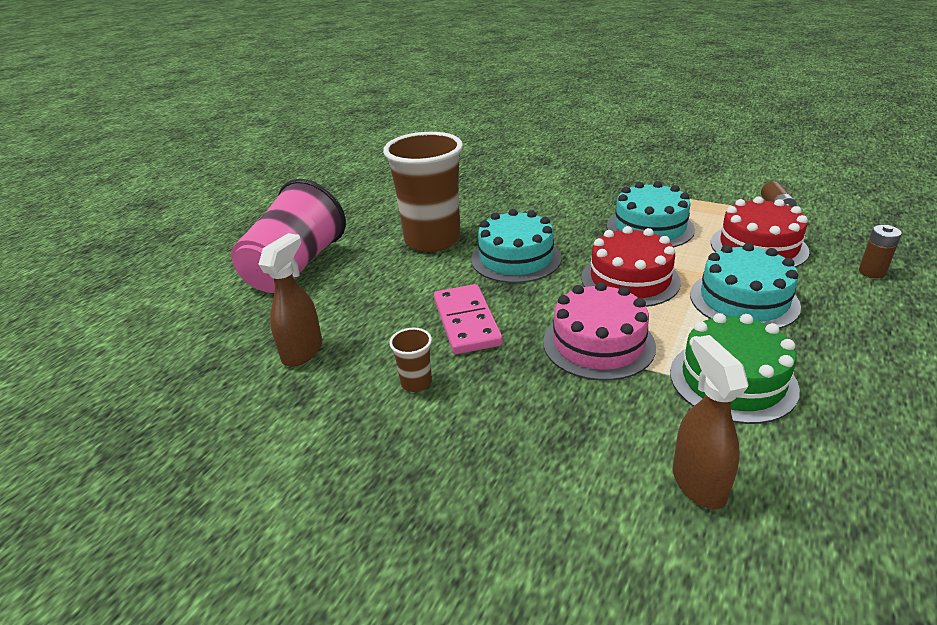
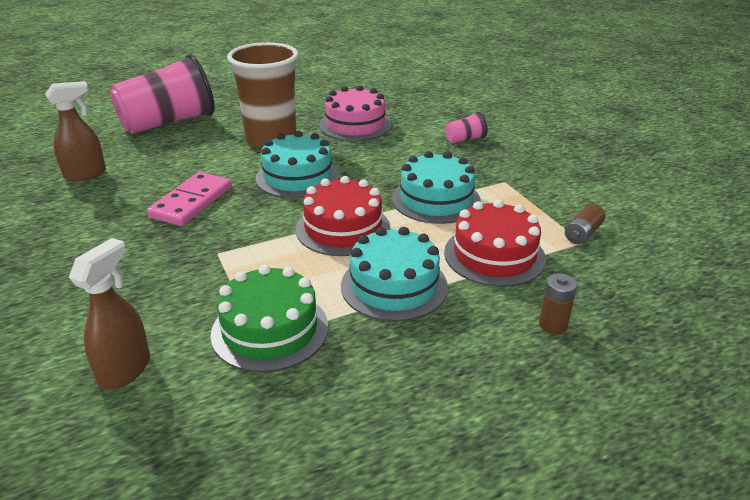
camera: 35 degrees right, 0 degrees up
(416, 383) = (102, 222): brown cup -> none
(584, 177) = (465, 139): none -> pink cup
(598, 344) = (237, 257): pink cake -> pink cake (355, 125)

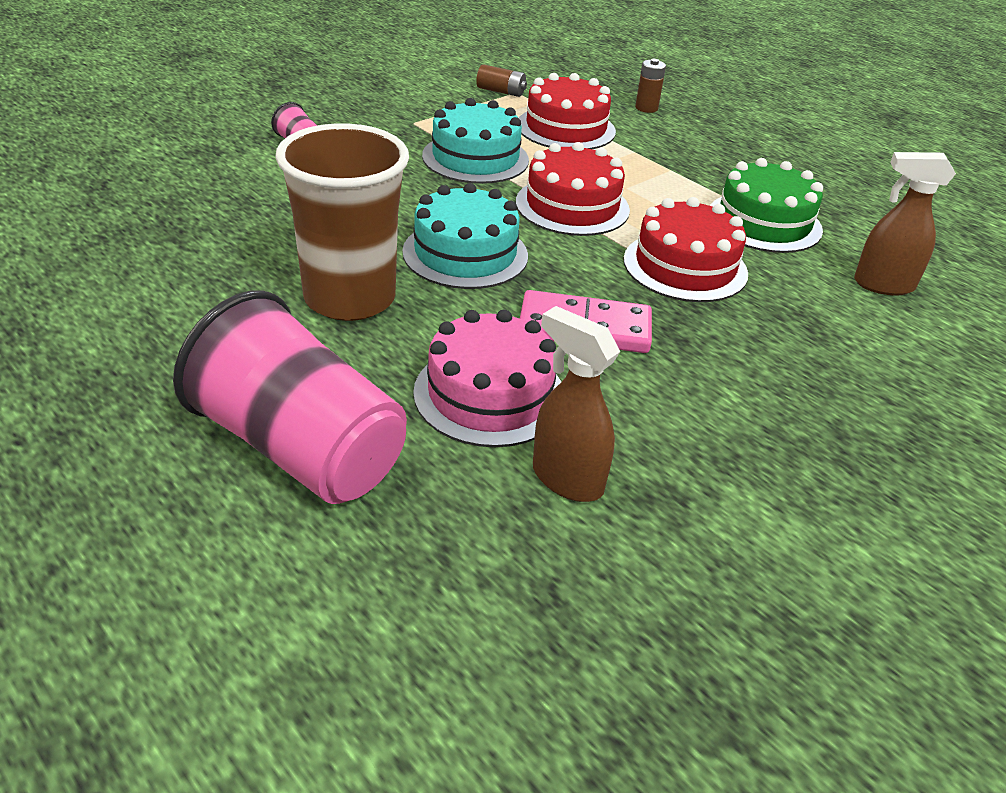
camera: 110 degrees left, 5 degrees up
(229, 260) = (685, 266): none -> red cake
(355, 125) = (267, 229): pink cake -> pink cake (489, 394)
(394, 286) = (650, 171): turquoise cake -> none

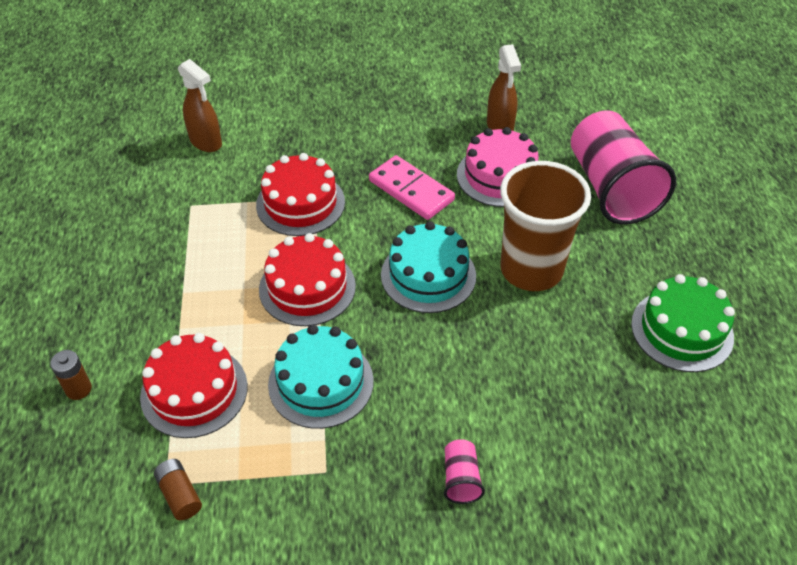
camera: 140 degrees left, 10 degrees up
(764, 222) = (197, 213): green cake -> green cake (682, 330)

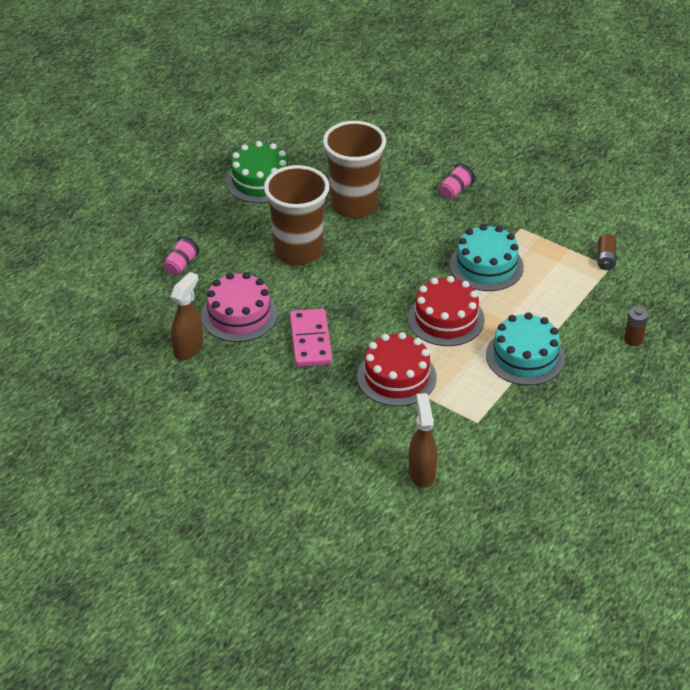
camera: 140 degrees left, 5 degrees down
(194, 391) = (563, 301): red cake -> none
(428, 275) = (363, 283): turquoise cake -> turquoise cake (525, 356)
(548, 367) = (354, 205): none -> brown cup
(611, 188) = (181, 265): pink cup -> pink cup, size x0.40

